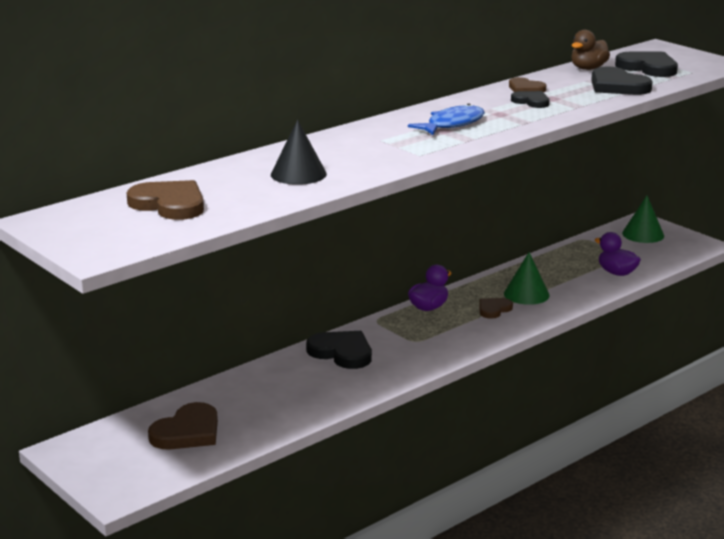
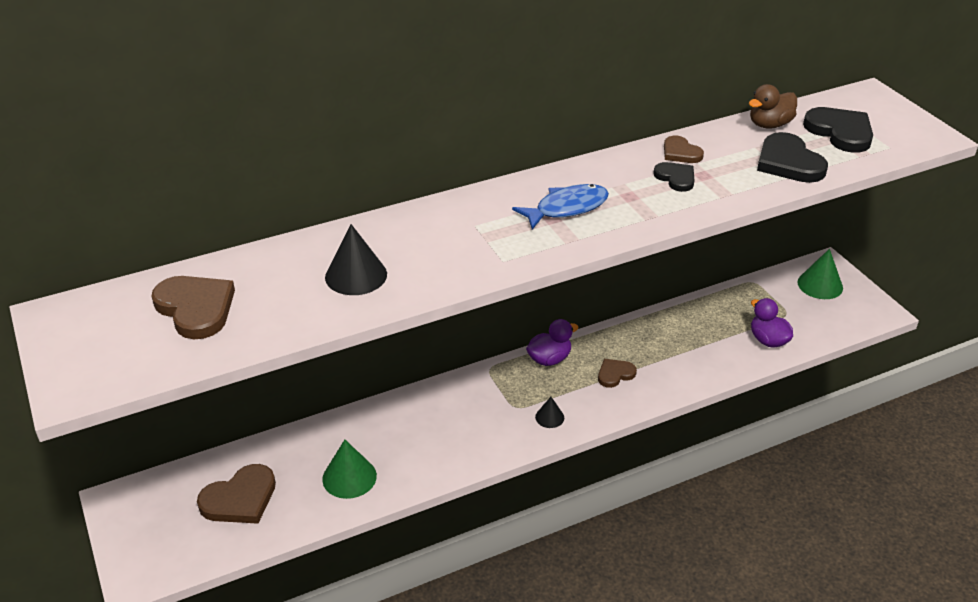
camera: 15 degrees right, 15 degrees up
(342, 352) = (435, 411): black heart -> none
(450, 343) = (549, 417): none -> black cone
(526, 294) = (658, 357): green cone -> green cone (349, 477)

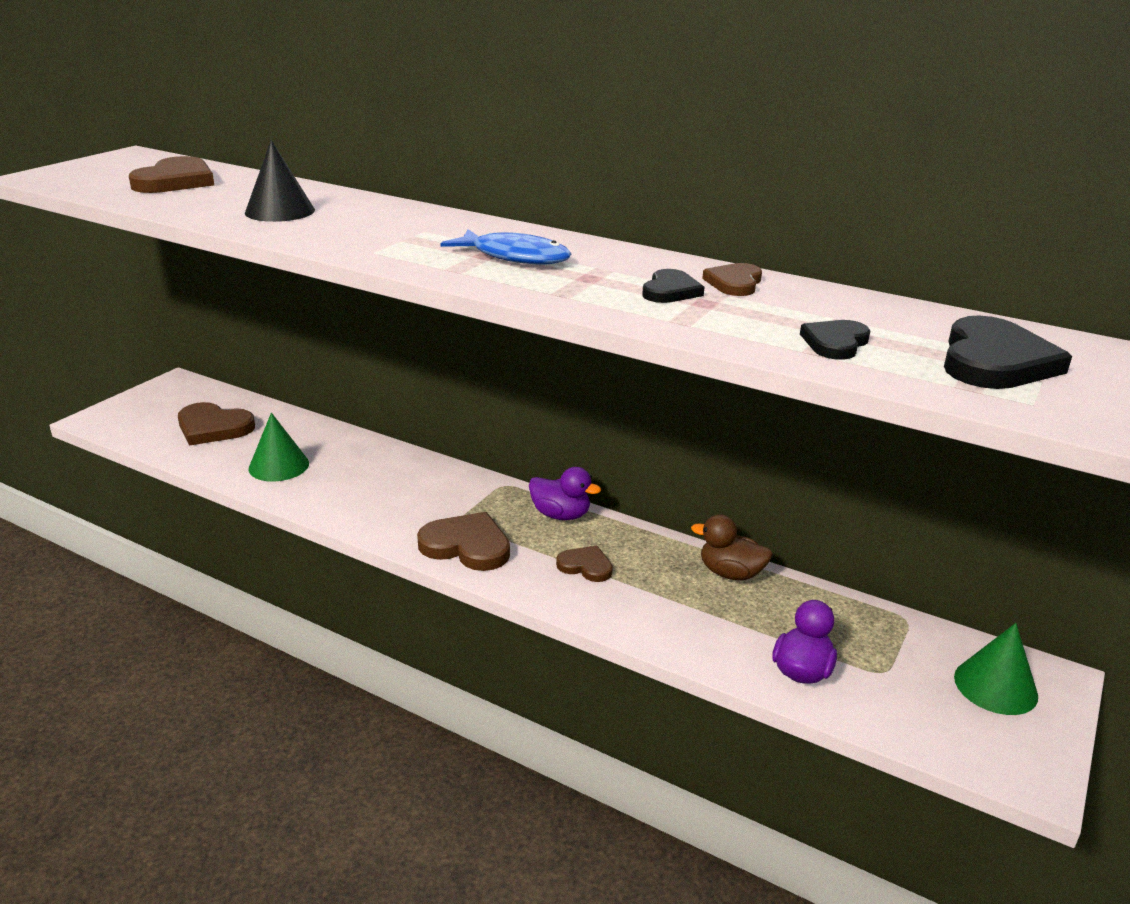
camera: 55 degrees right, 10 degrees down
(549, 417) = (467, 546): black cone -> brown heart
(769, 125) = (910, 315): brown duck -> brown duck (730, 573)
(788, 162) = (835, 343): black heart -> black heart, size x0.59

